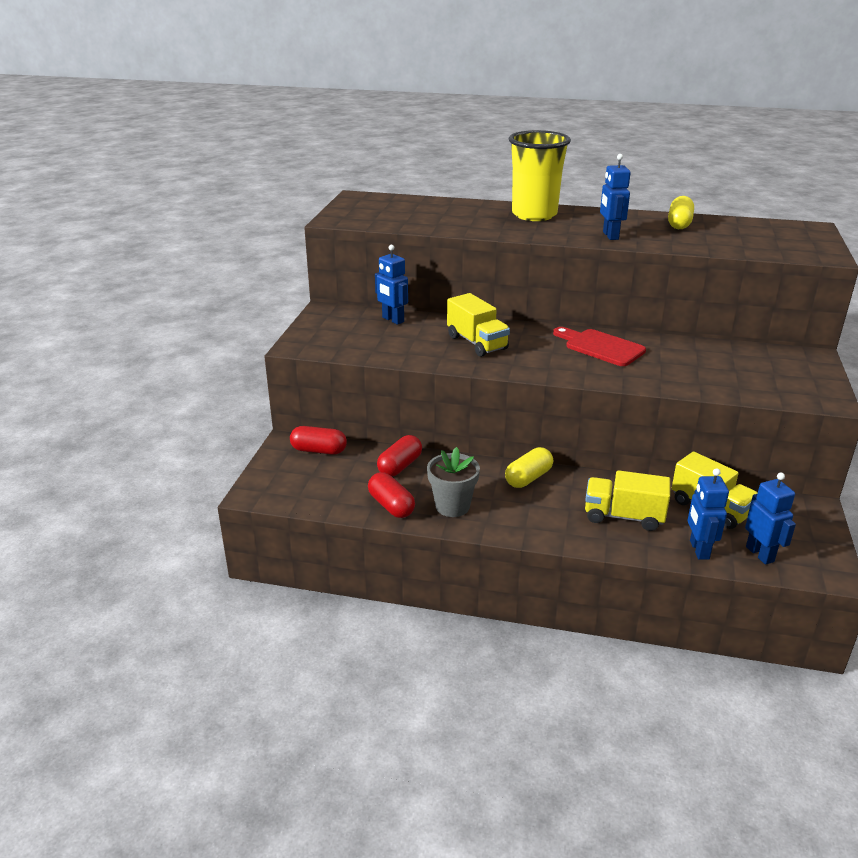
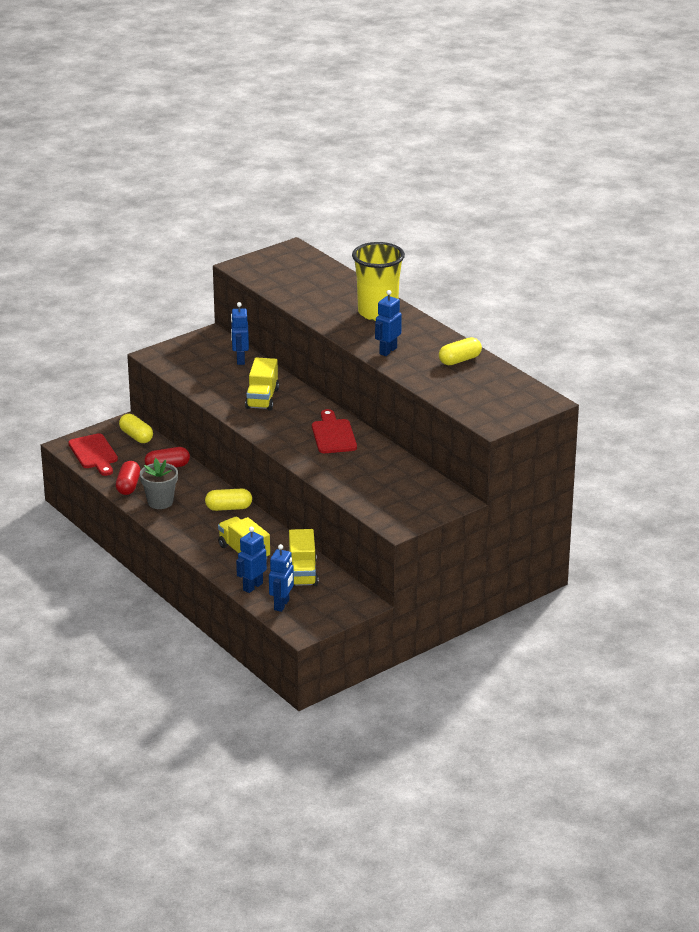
camera: 40 degrees right, 0 degrees up
(299, 488) = (94, 454): none -> red cutting board
(319, 450) = (136, 436): red capsule -> yellow capsule

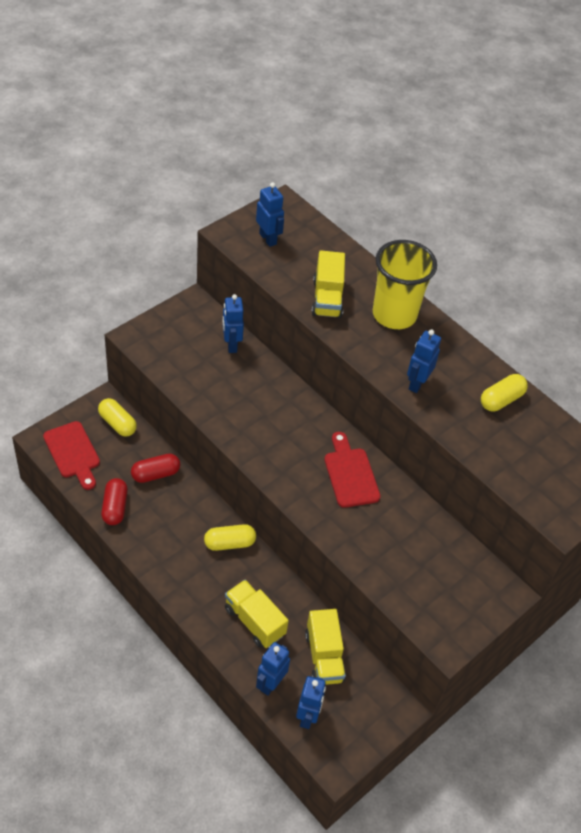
camera: 10 degrees left, 20 degrees up
(160, 502) = (152, 534): grey flower pot -> none
(262, 399) = (263, 411): yellow truck -> yellow truck (327, 298)
(274, 269) = (268, 239): none -> blue robot

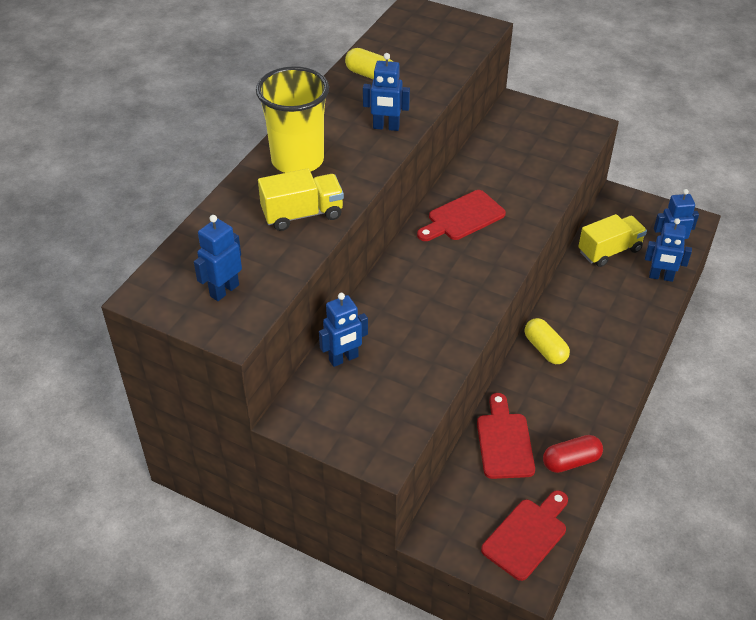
camera: 105 degrees left, 5 degrees down
(117, 423) = (457, 508): yellow capsule -> none
(155, 474) = (504, 441): red capsule -> red cutting board
(254, 621) = (613, 305): yellow truck -> none

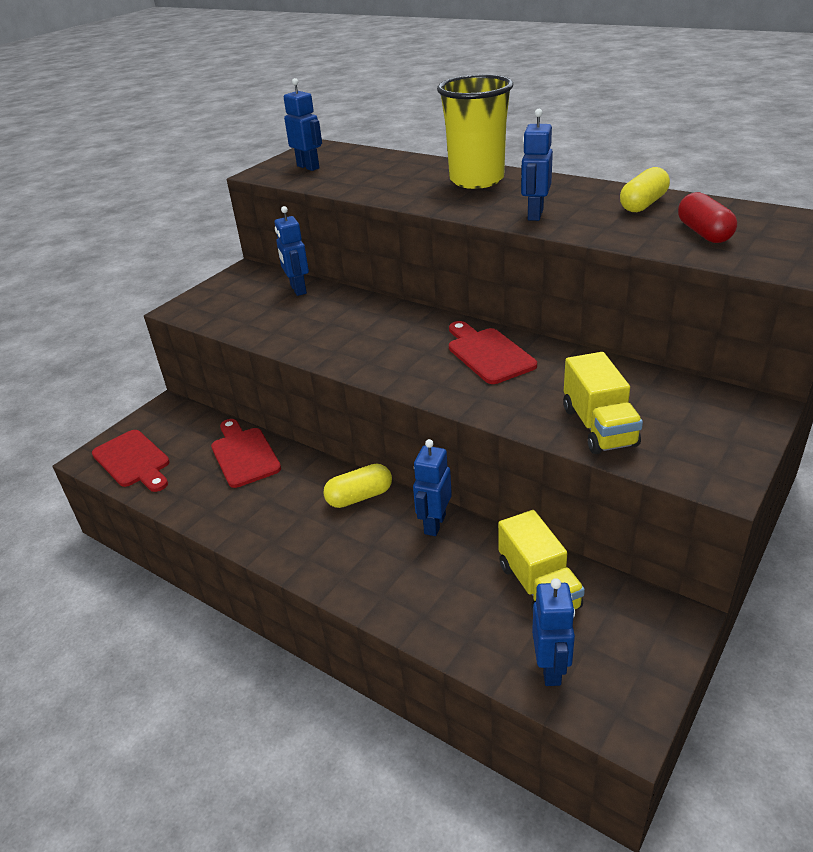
camera: 100 degrees right, 10 degrees down
(302, 214) = (394, 186): yellow truck -> yellow truck (599, 426)
(504, 441) = (243, 454): red cutting board -> red cutting board turned 120 degrees counterclockwise
(571, 461) = (198, 499): red capsule -> red capsule (704, 233)
(661, 277) = (477, 641): blue robot -> blue robot (434, 524)

